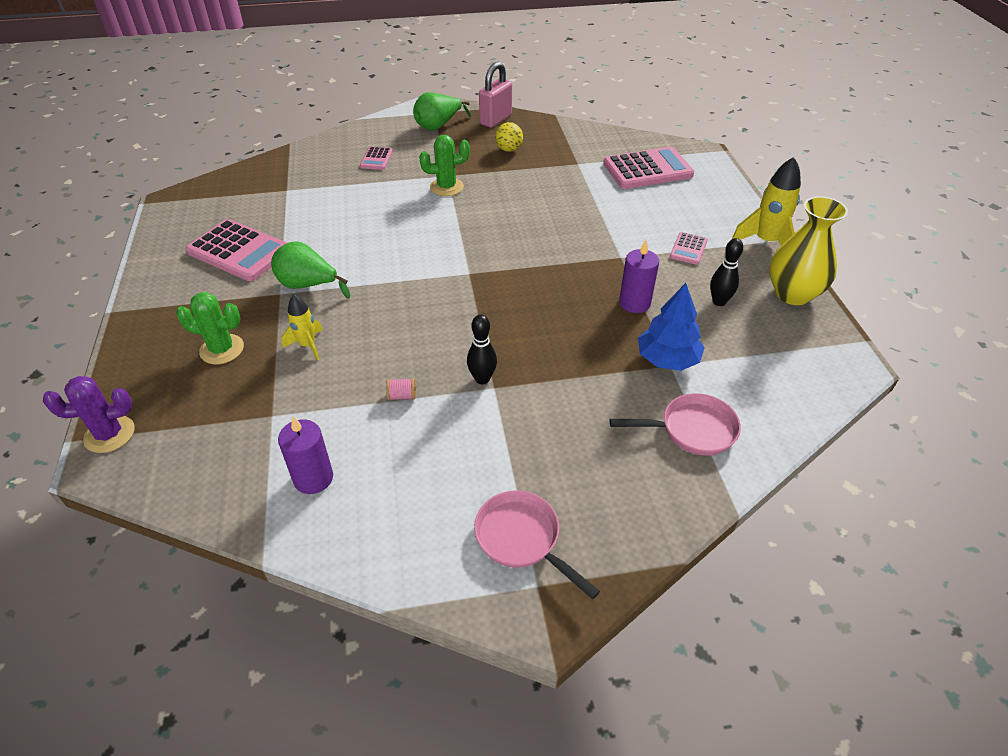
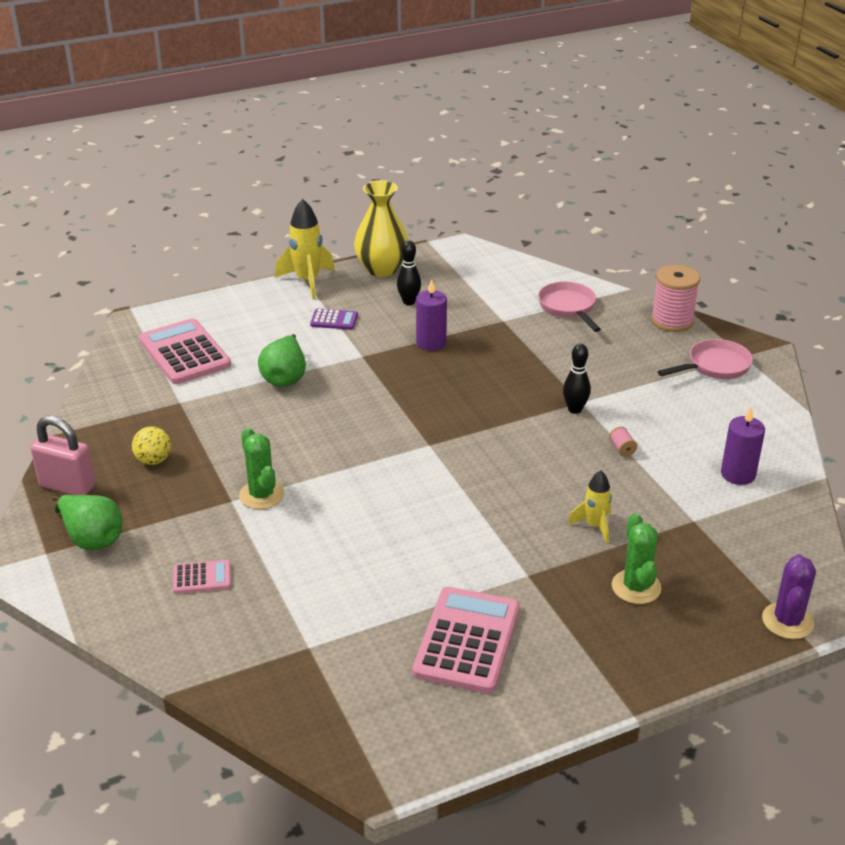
camera: 105 degrees left, 10 degrees down
(109, 434) = (787, 621): purple cactus -> purple cactus turned 45 degrees clockwise
(308, 285) = (503, 556): green pear -> green pear (285, 377)
(522, 539) = (714, 366): pink pan -> pink pan turned 150 degrees counterclockwise
(643, 531) = (672, 321): none -> pink spool
(667, 359) = (497, 322): blue tree -> none
(688, 249) = (334, 320): pink calculator -> purple calculator

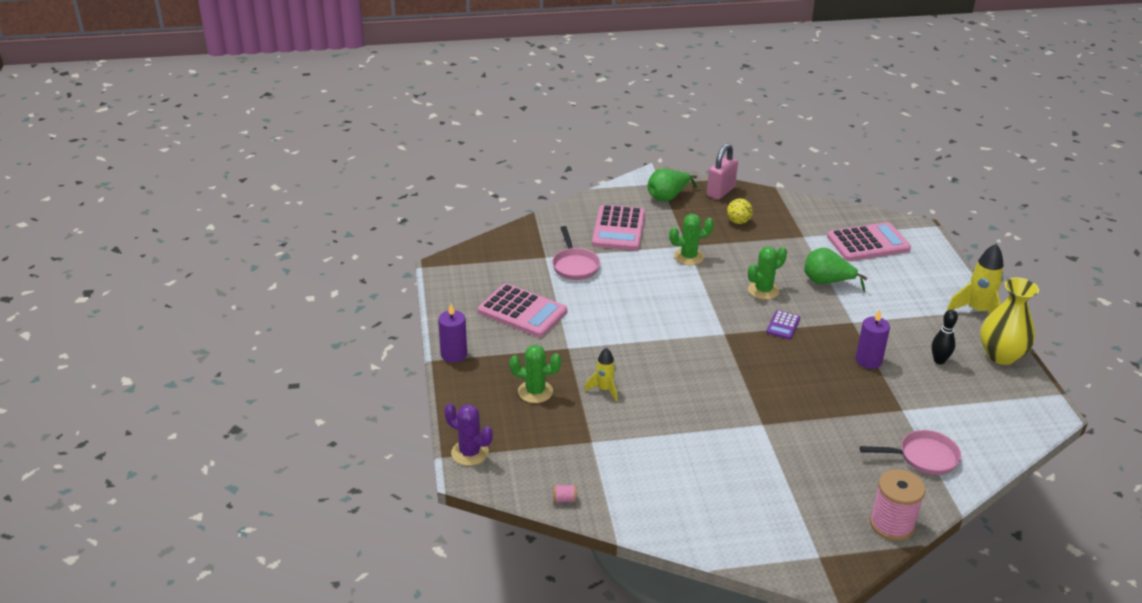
camera: 105 degrees right, 0 degrees up
(202, 577) = (618, 229): pink calculator -> pink calculator, size x2.05
(322, 423) = (763, 290): none -> green cactus
(334, 320) = (910, 316): purple calculator -> purple calculator (783, 325)
(575, 409) = (752, 417): black bowling pin -> none
(622, 449) = (691, 429): pink spool -> pink spool (564, 499)
(714, 366) = (803, 528): pink pan -> pink pan (575, 265)
(738, 474) = (637, 485): purple candle -> purple candle (454, 354)

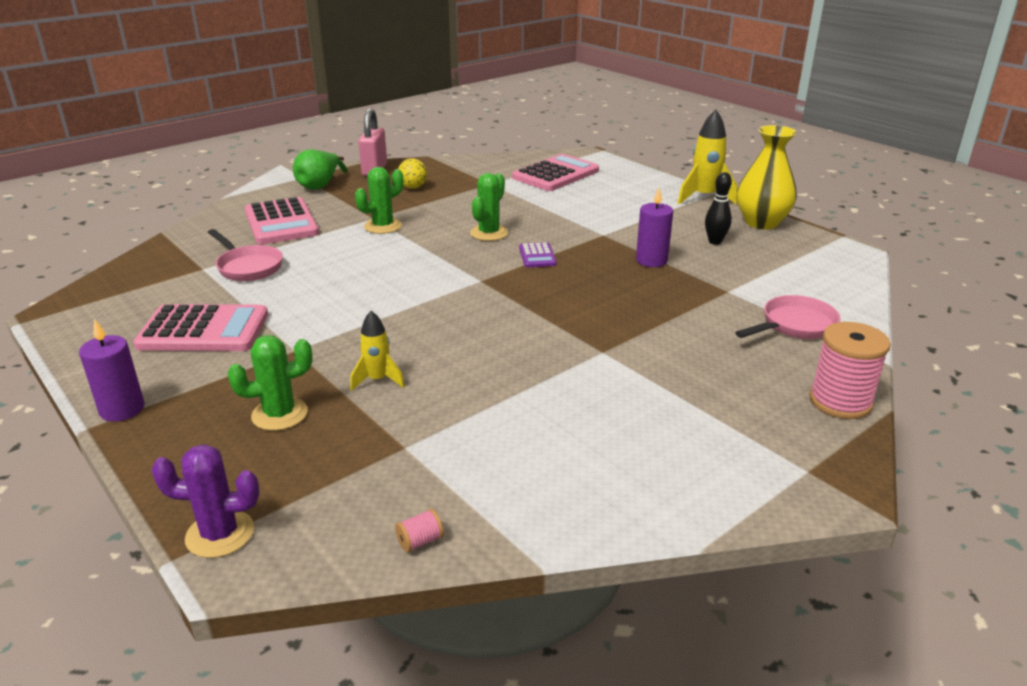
camera: 30 degrees left, 5 degrees down
(827, 282) = (547, 211): green pear -> none

